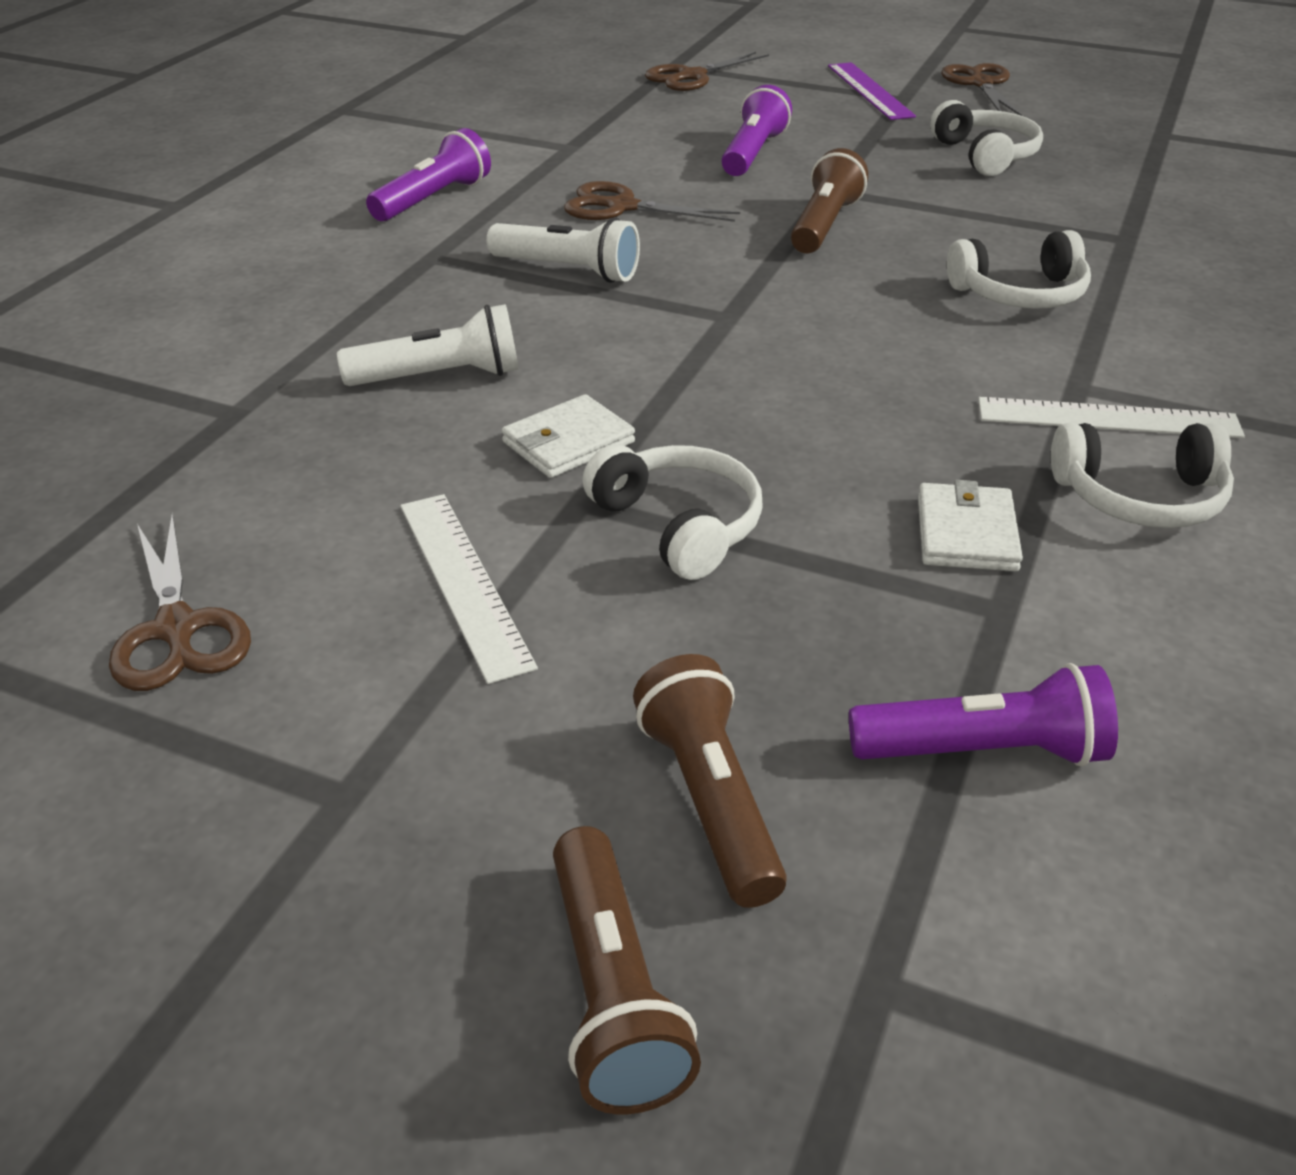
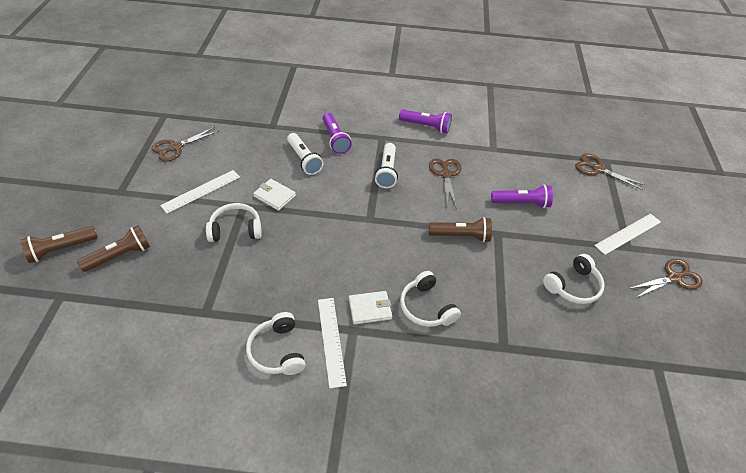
camera: 70 degrees right, 10 degrees up
(679, 525) = (235, 229): white headphones -> white headphones turned 135 degrees counterclockwise
(869, 90) = (628, 233): purple ruler -> white ruler
(966, 533) = (245, 300): white wallet -> white wallet (370, 309)
(984, 751) = (140, 312): purple flashlight -> purple flashlight (335, 139)

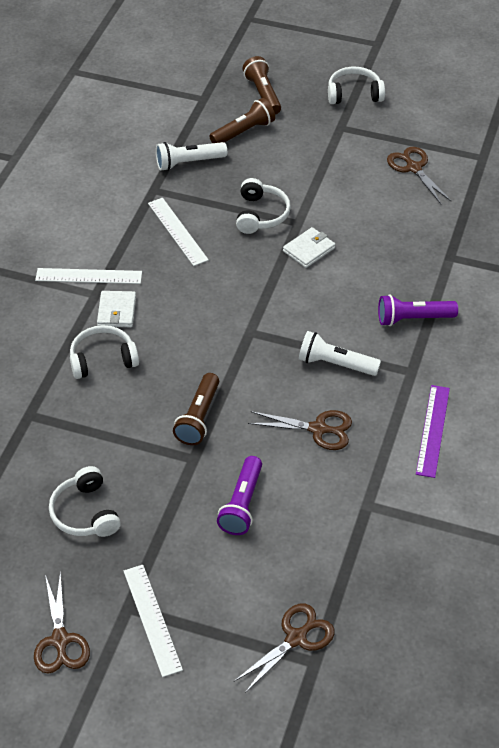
camera: 105 degrees right, 0 degrees up
(120, 256) = (244, 132): brown flashlight -> brown flashlight turned 105 degrees counterclockwise
(201, 191) = (329, 189): white ruler -> white ruler (177, 231)
(277, 351) = (91, 237): white headphones -> white headphones (354, 94)
(304, 160) = (373, 282): white flashlight -> white flashlight (188, 163)
(426, 126) = (432, 430): purple flashlight -> purple ruler

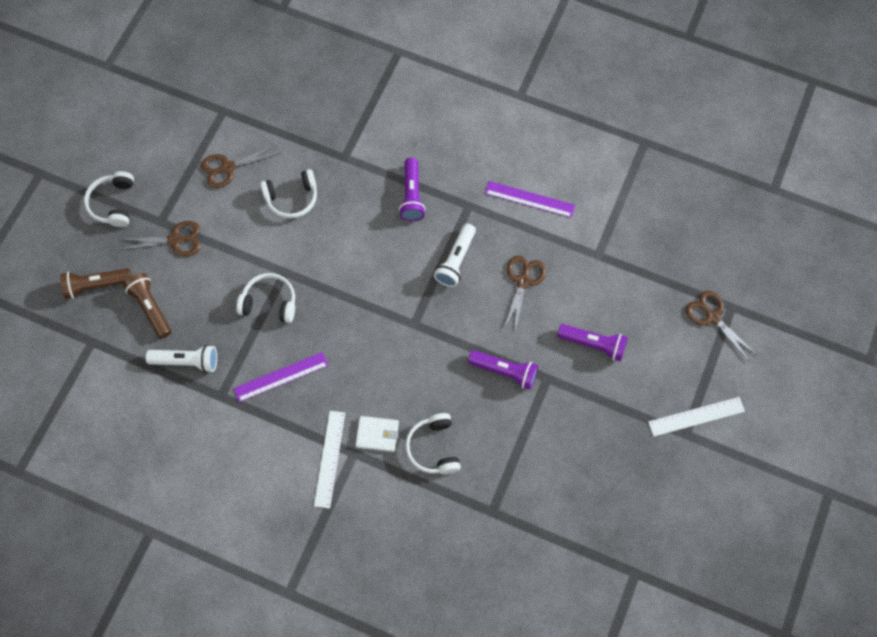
camera: 85 degrees left, 20 degrees up
(60, 640) = (714, 484): brown scissors -> brown scissors (175, 240)
(85, 513) = (597, 465): white headphones -> white headphones (292, 198)
(177, 231) = (281, 377): white ruler -> purple ruler
(188, 163) = (187, 361): white flashlight -> white flashlight turned 75 degrees counterclockwise
(198, 417) = (505, 371): brown flashlight -> purple flashlight
(309, 250) = (320, 266): white wallet -> none

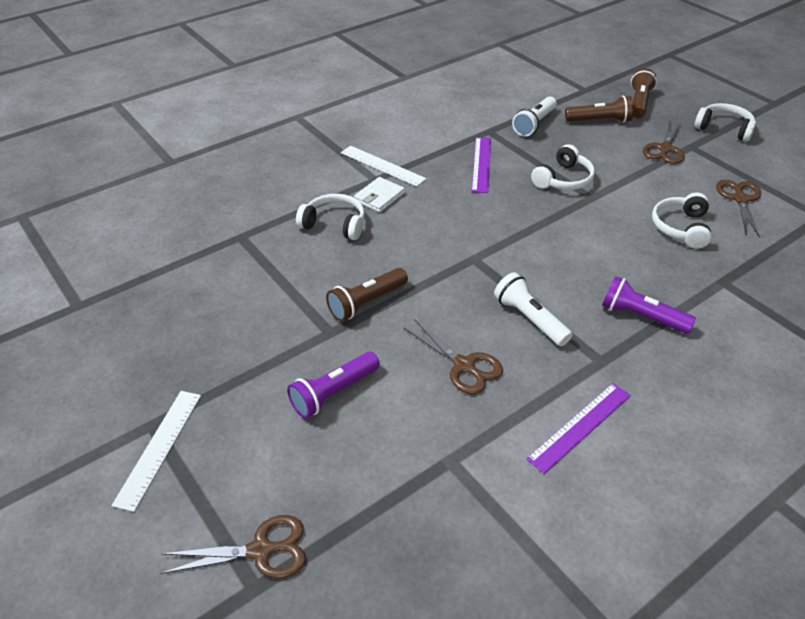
camera: 120 degrees right, 25 degrees down
(505, 371) = (366, 302): purple flashlight -> brown flashlight

